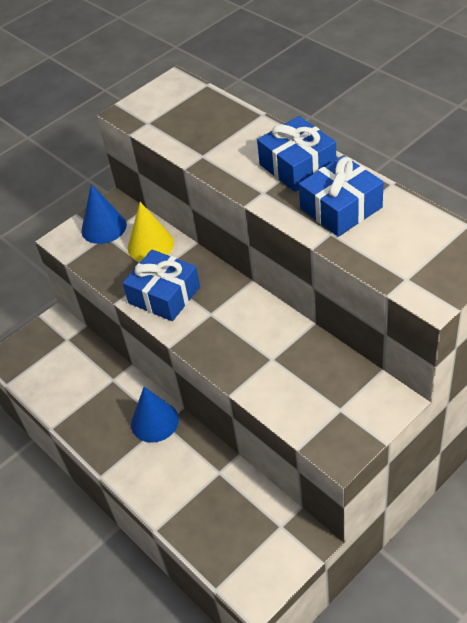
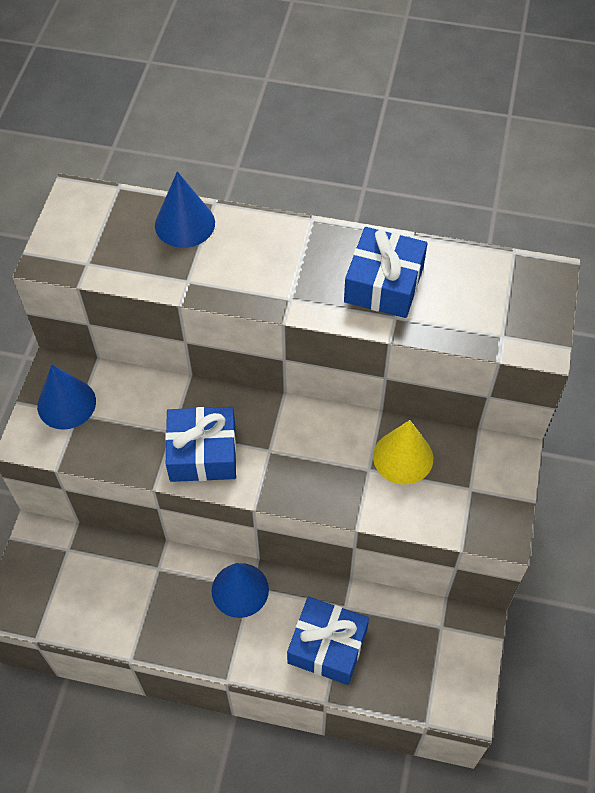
camera: 40 degrees left, 10 degrees up
(150, 245) = (140, 401): yellow cone -> yellow cone (403, 457)
(231, 120) = (185, 224): none -> blue cone
(297, 166) = (302, 252): blue gift -> blue gift (327, 646)

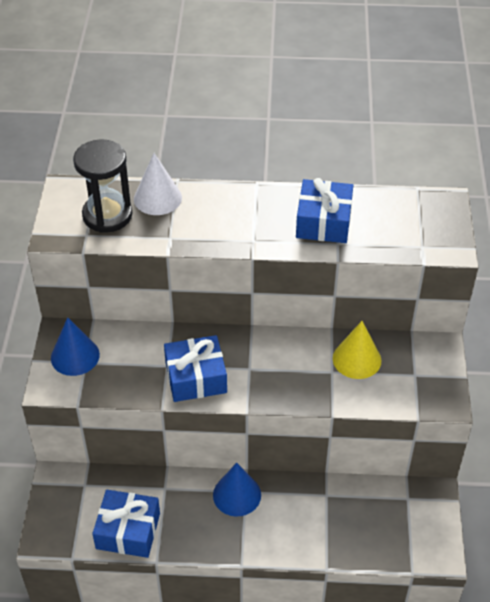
camera: 10 degrees left, 10 degrees down
(118, 240) = (107, 215): none -> black hourglass
(185, 224) = (157, 198): blue cone -> white cone
(327, 646) = (318, 526): blue gift -> blue gift (128, 531)

